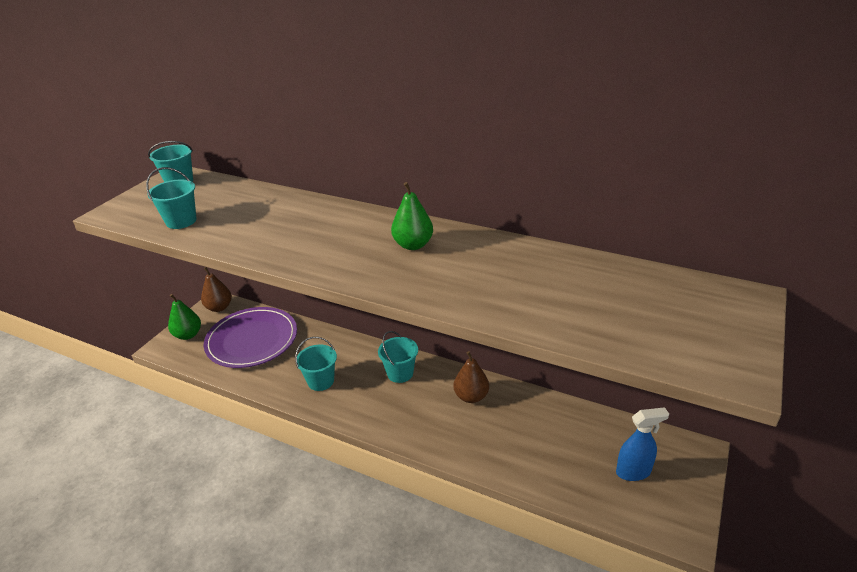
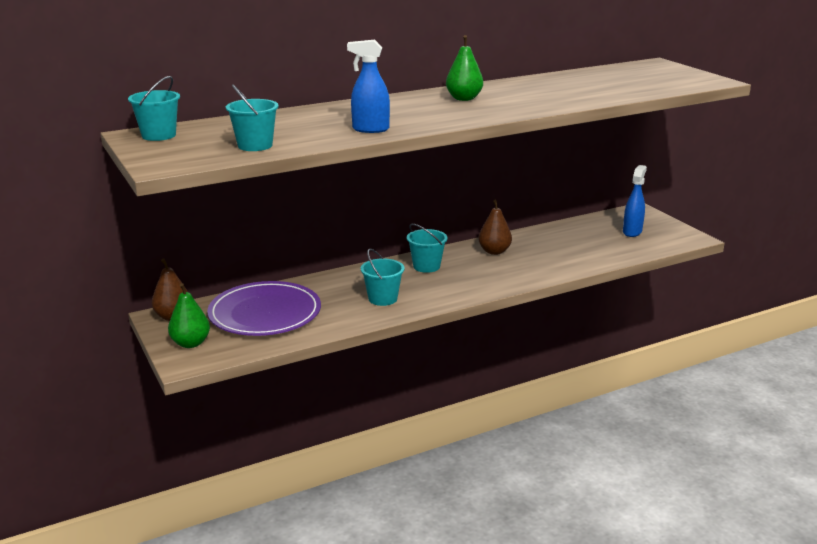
camera: 55 degrees left, 10 degrees down
(265, 244) = (370, 129): none -> blue spray bottle

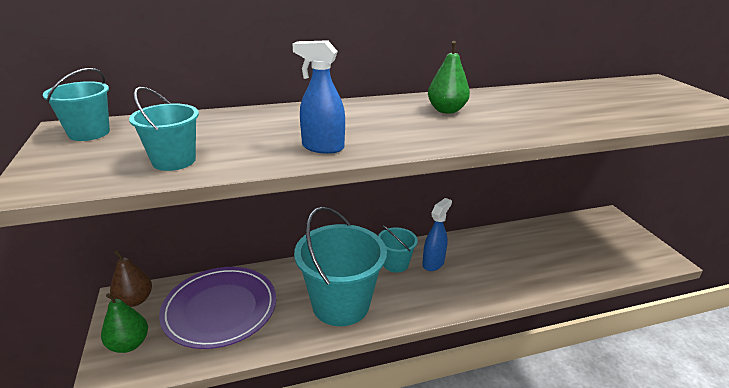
camera: 10 degrees right, 5 degrees up
(382, 299) = (340, 304): turquoise bucket -> turquoise bucket, size x1.97
(494, 251) = (465, 252): brown pear -> none
(632, 232) = (604, 243): blue spray bottle -> blue spray bottle (433, 263)

